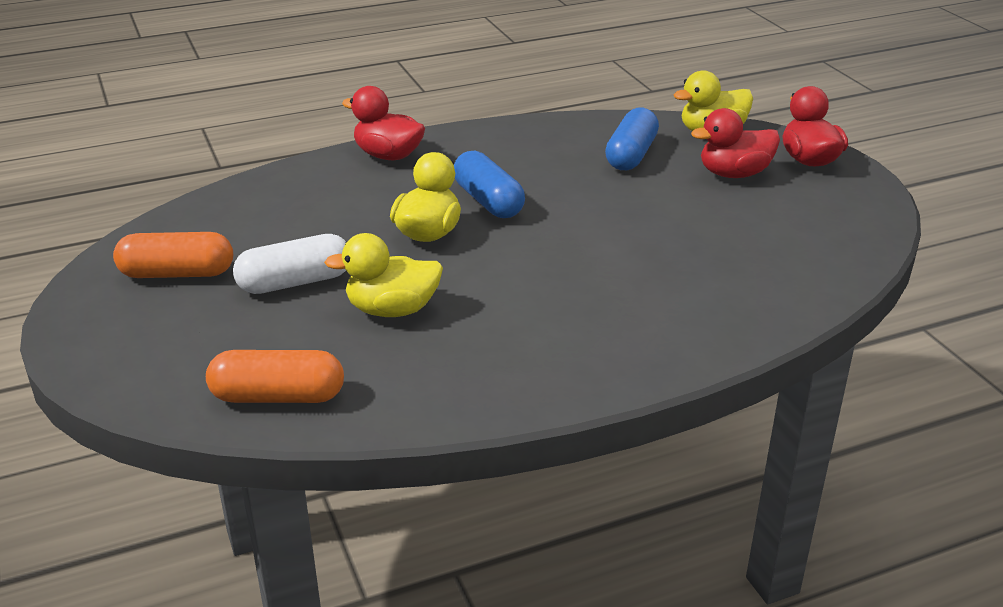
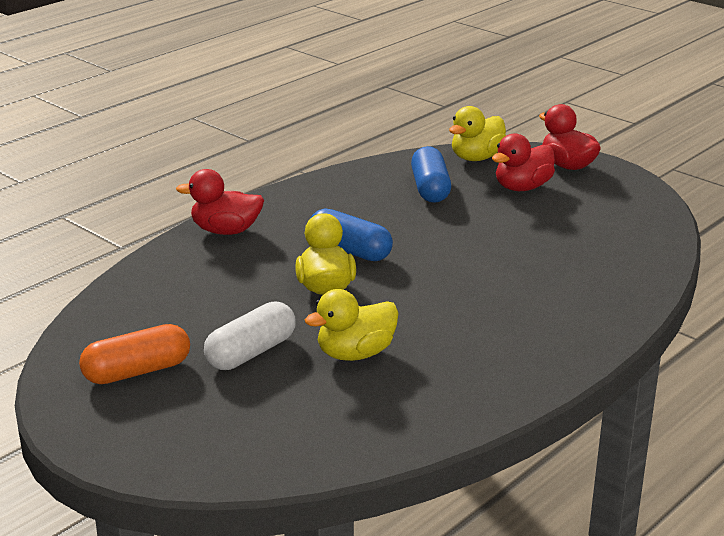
camera: 25 degrees left, 5 degrees down
(278, 396) = (329, 442): orange capsule -> none

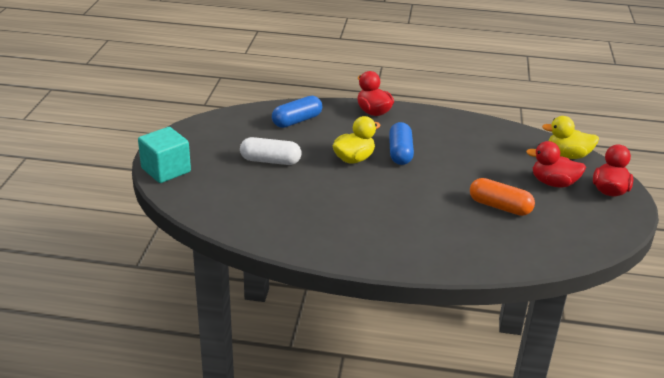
camera: 55 degrees right, 5 degrees up
(137, 371) = (224, 139): orange capsule -> orange capsule (500, 207)
(161, 457) = (166, 170): none -> turquoise cube
(355, 354) = (301, 190): yellow duck -> none
(430, 189) = (504, 153): blue capsule -> blue capsule (297, 121)

